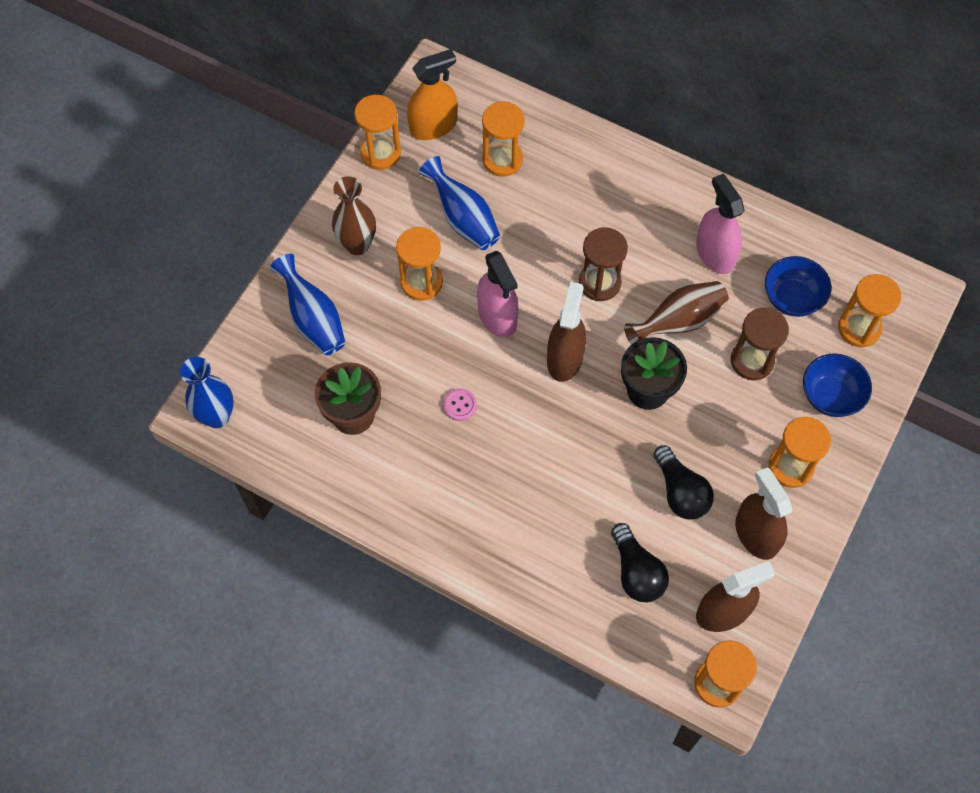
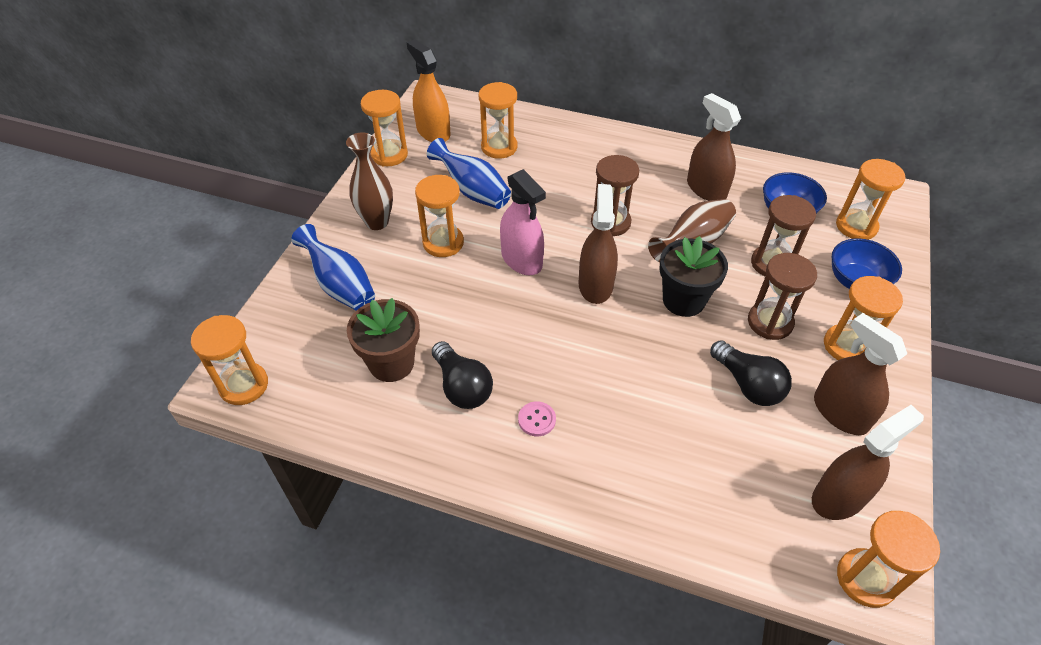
camera: 10 degrees left, 15 degrees down
(217, 416) = (244, 385): blue vase -> orange hourglass
(433, 126) = (433, 132): orange spray bottle -> orange spray bottle turned 90 degrees counterclockwise
(460, 405) = (501, 339): pink button -> pink button (537, 419)
(636, 572) = (730, 470): black light bulb -> black light bulb (462, 386)
(715, 253) = (706, 189): pink spray bottle -> brown spray bottle
(725, 429) = (770, 322): none -> brown hourglass

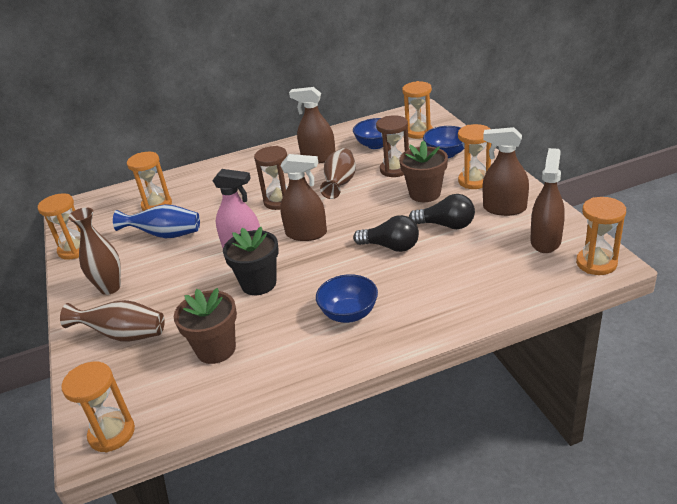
camera: 35 degrees left, 15 degrees down
(340, 285) = (123, 335): blue vase -> brown vase
(433, 132) = (96, 222): orange spray bottle -> none
(443, 243) = (176, 270): orange hourglass -> none
(462, 386) = (281, 329): black light bulb -> black light bulb (390, 247)
(537, 419) = (349, 314): pink button -> blue bowl
(595, 285) = (306, 233): brown spray bottle -> brown spray bottle turned 135 degrees clockwise
(683, 300) = (367, 211): black flower pot -> black flower pot (259, 283)
(770, 322) = (425, 194): brown hourglass -> brown flower pot

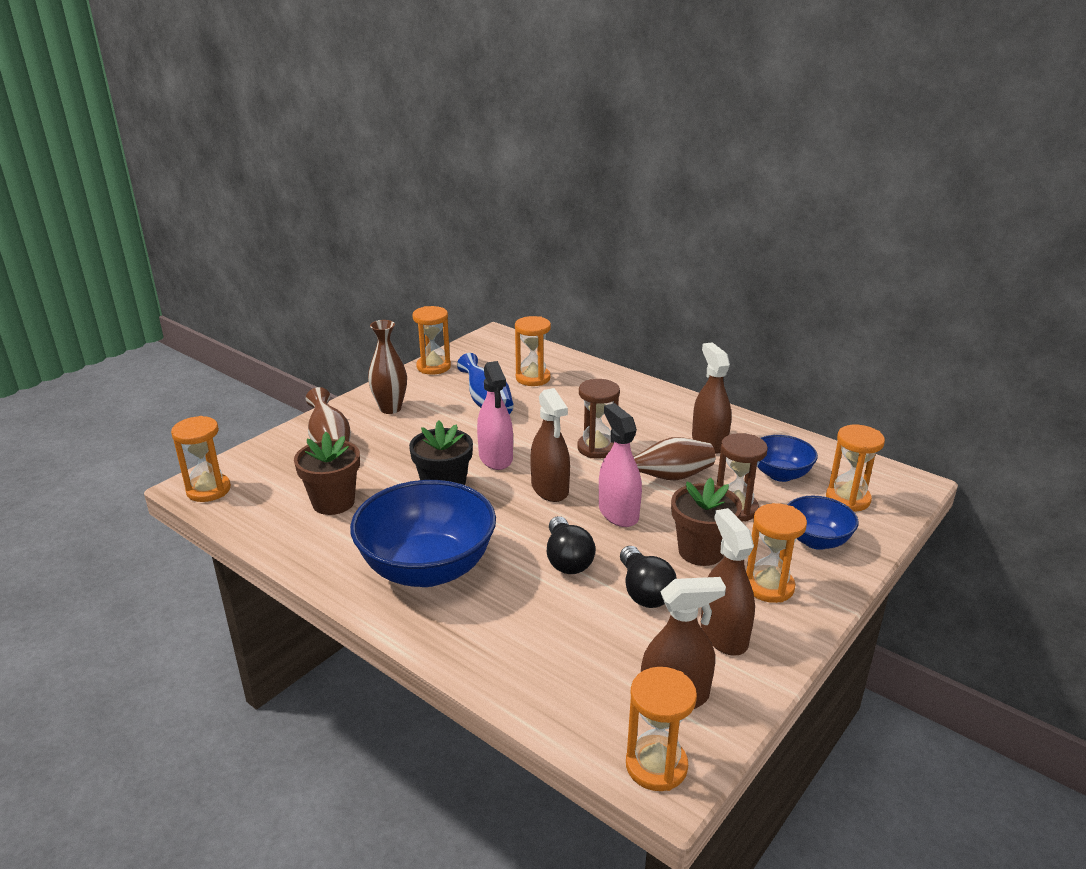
camera: 55 degrees right, 5 degrees down
(349, 314) = (427, 568): blue bowl -> blue bowl, size x1.90
(360, 213) = (618, 513): none -> pink spray bottle

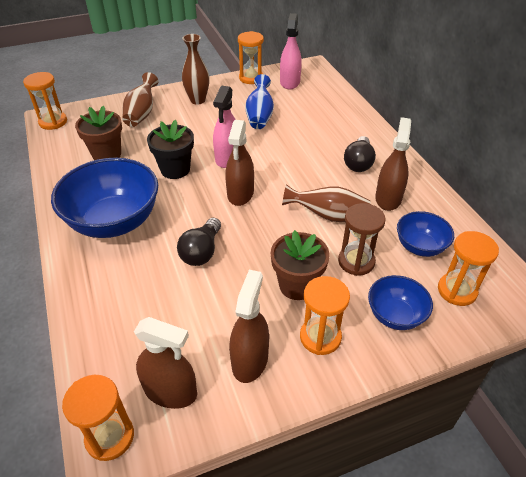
camera: 30 degrees right, 15 degrees up
(533, 378) = (307, 106): orange hourglass -> none
(597, 448) = (301, 174): brown hourglass -> none
(618, 513) = (268, 230): pink spray bottle -> pink spray bottle (290, 82)
(644, 591) = (228, 299): black light bulb -> black light bulb (358, 163)

